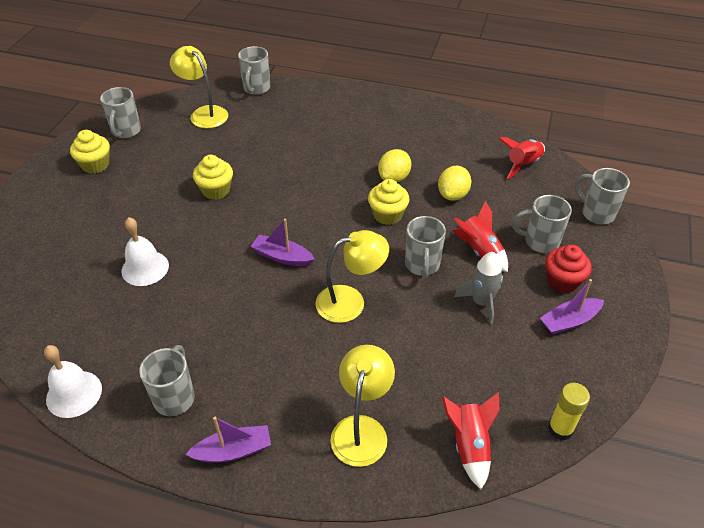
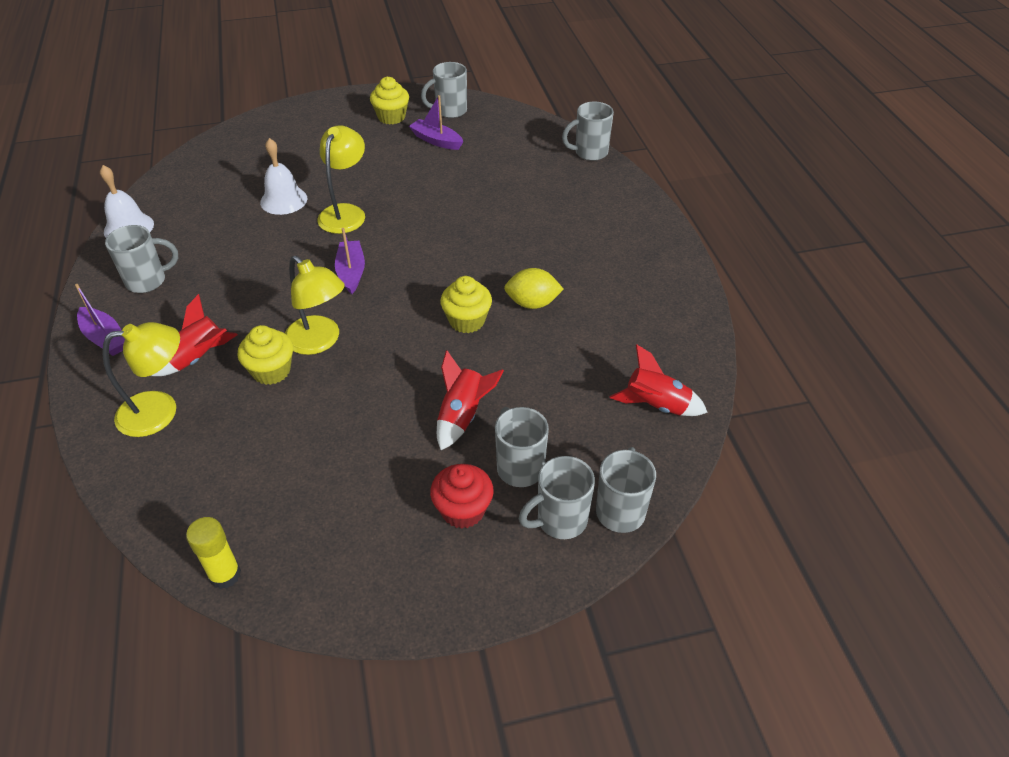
camera: 60 degrees right, 0 degrees up
(204, 113) = (517, 140): yellow lamp -> yellow lamp (345, 212)
(216, 190) = (412, 194): yellow cupcake -> yellow cupcake (271, 371)
(422, 265) = (406, 376): grey mug -> grey mug (560, 520)
(453, 195) = (543, 360): yellow lemon -> none
(469, 445) = (172, 500): red rocket -> red rocket (198, 358)
(481, 302) = (380, 445): grey rocket -> none
(569, 321) = (397, 536): purple boat -> purple boat (436, 141)

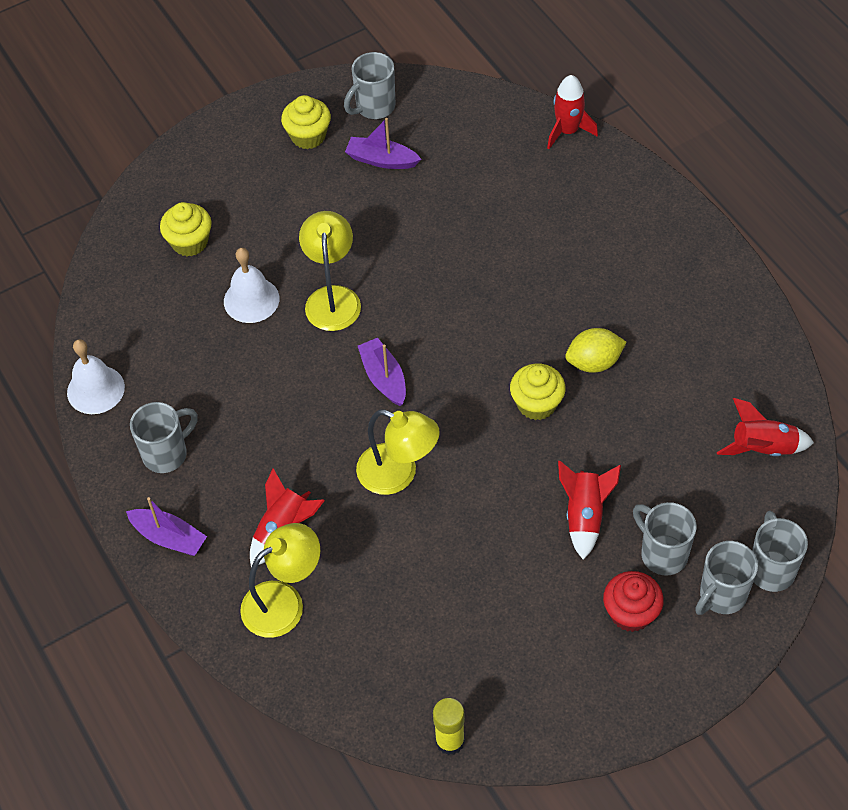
camera: 15 degrees left, 10 degrees up
(271, 371) = (368, 523): yellow cupcake -> yellow cupcake (190, 242)
(589, 153) = (567, 131): grey mug -> red rocket

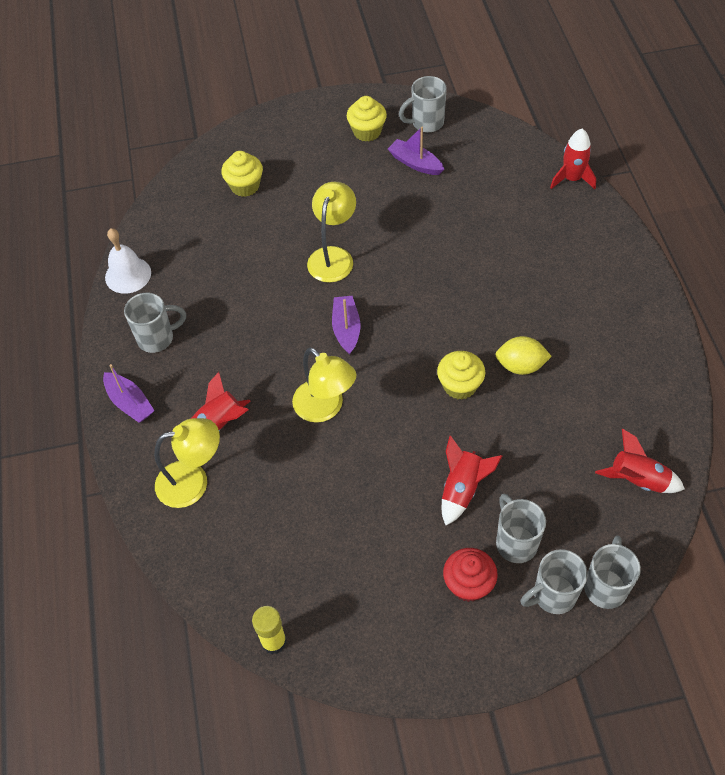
camera: 20 degrees right, 0 degrees up
(251, 300) = (271, 241): white bell -> none

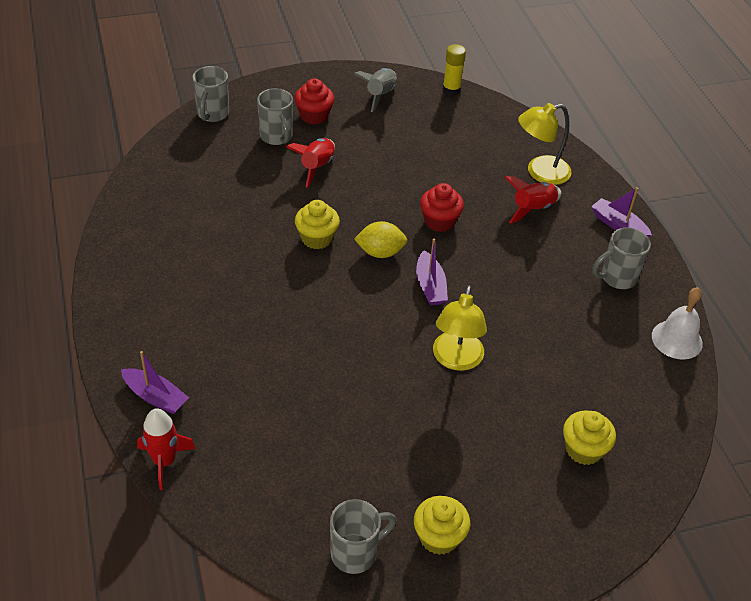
camera: 170 degrees right, 10 degrees down
(325, 408) = (439, 221): yellow lamp -> red cupcake
(376, 628) = (380, 95): none -> grey rocket
(415, 163) = (368, 484): purple boat -> purple boat (155, 397)
(520, 366) = (258, 254): yellow lemon -> yellow lemon (380, 252)
(552, 595) = (252, 110): grey mug -> none
(637, 480) = (170, 172): red rocket -> none

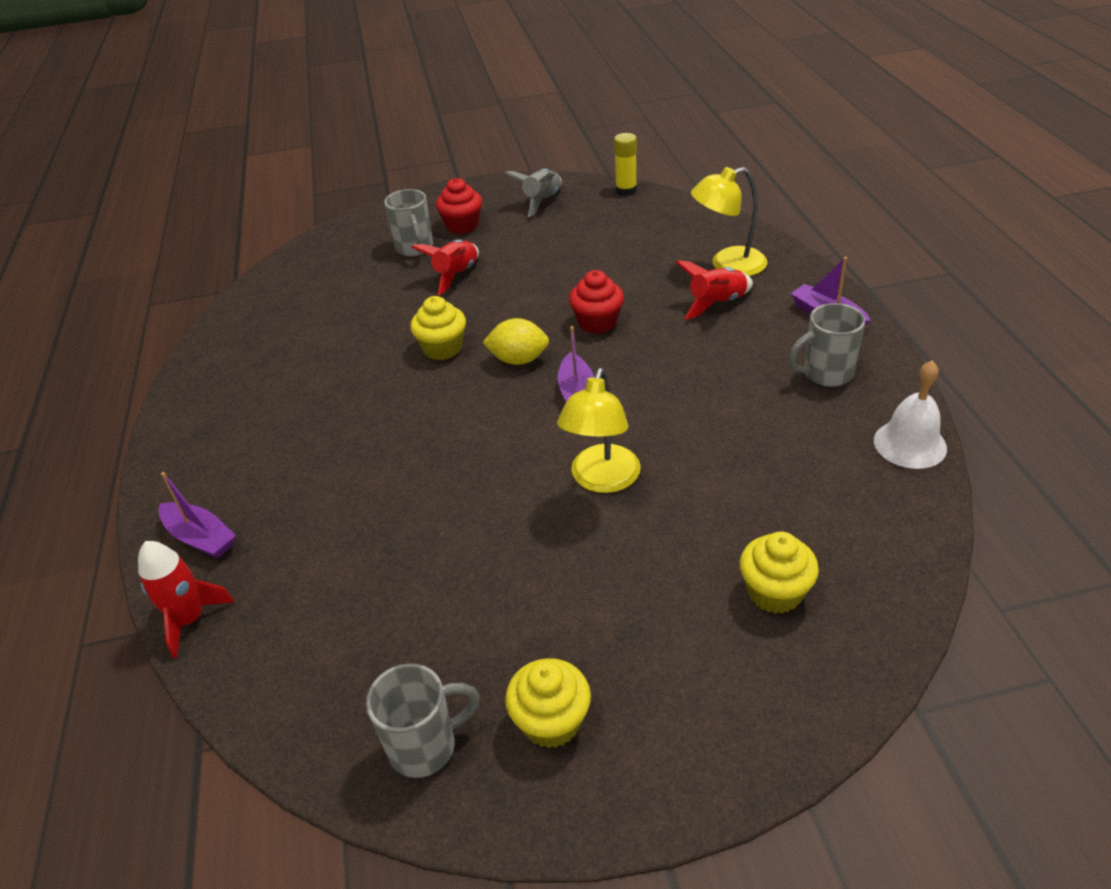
camera: 10 degrees right, 5 degrees down
(212, 114) = (347, 231): grey mug -> none

